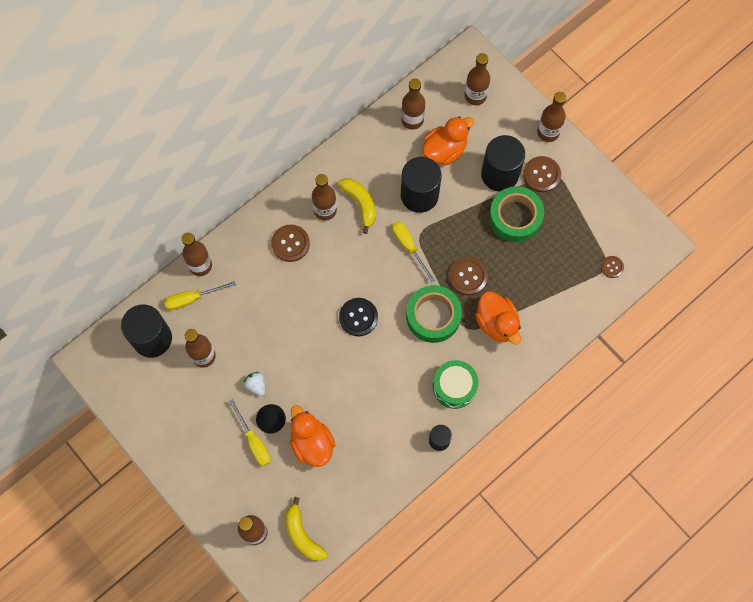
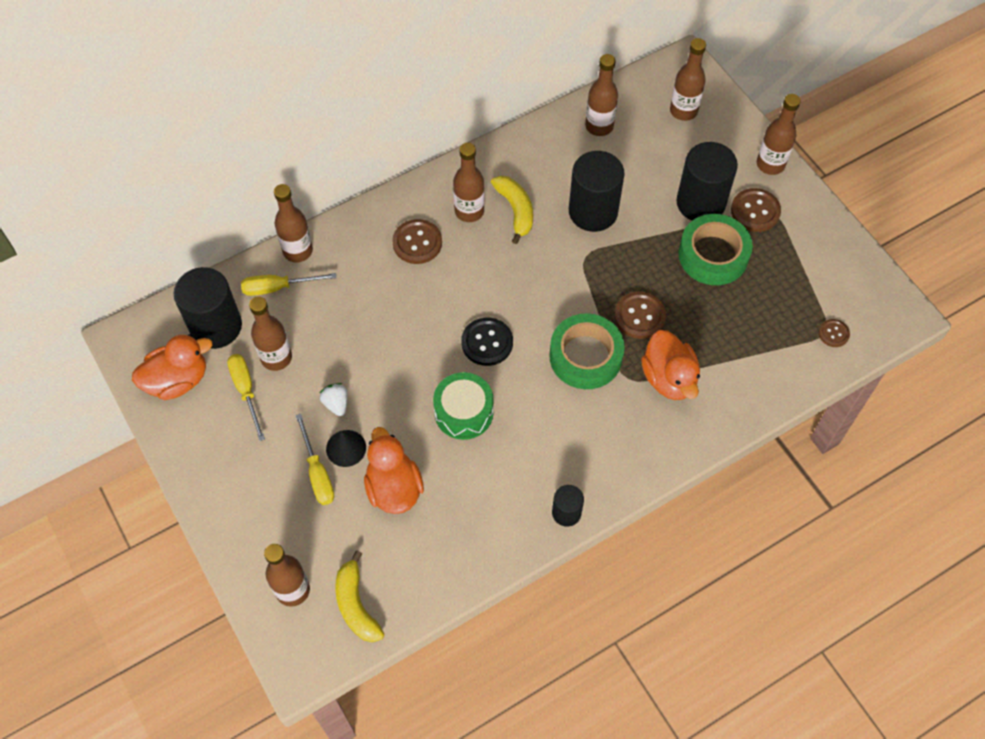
camera: 10 degrees right, 10 degrees down
(409, 247) = (568, 269): yellow screwdriver -> yellow screwdriver (246, 391)
(444, 150) = (634, 165): orange duck -> orange duck (178, 380)
(454, 387) = (599, 448): green drum -> green drum (464, 412)

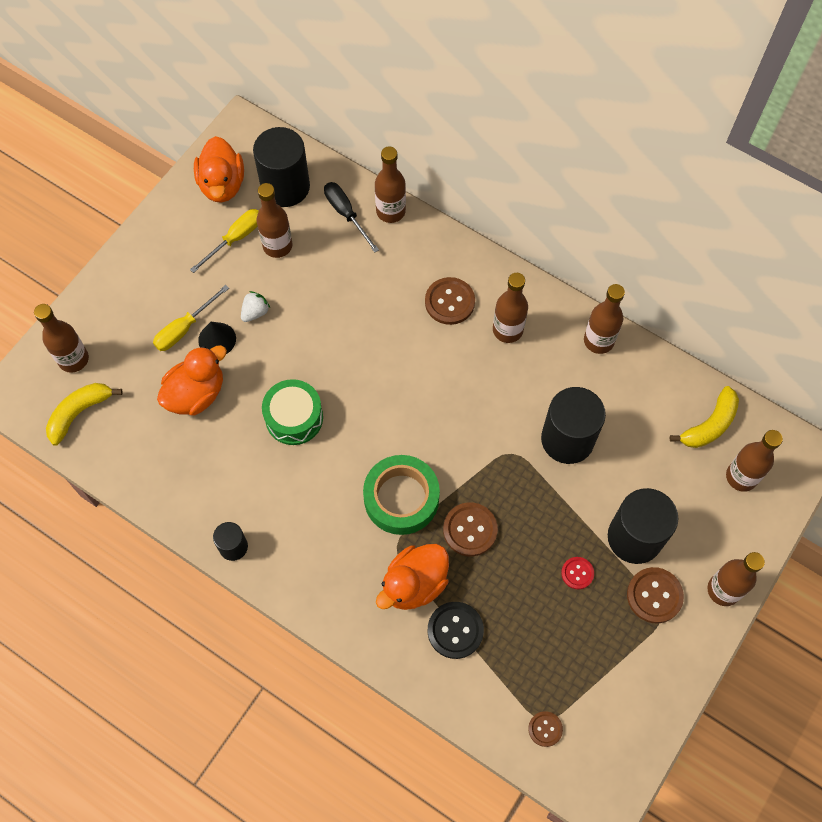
camera: 65 degrees right, 5 degrees up
(178, 380) = (222, 184): orange duck -> orange duck turned 45 degrees clockwise
(278, 287) = (346, 214): yellow screwdriver -> black screwdriver
(487, 342) = (374, 406): black button -> black button (455, 630)
(515, 210) = (530, 369): yellow banana -> yellow banana (709, 425)
(599, 126) = (673, 403): brown bottle -> brown bottle (598, 341)
(713, 255) = (577, 573): green tape -> red button

